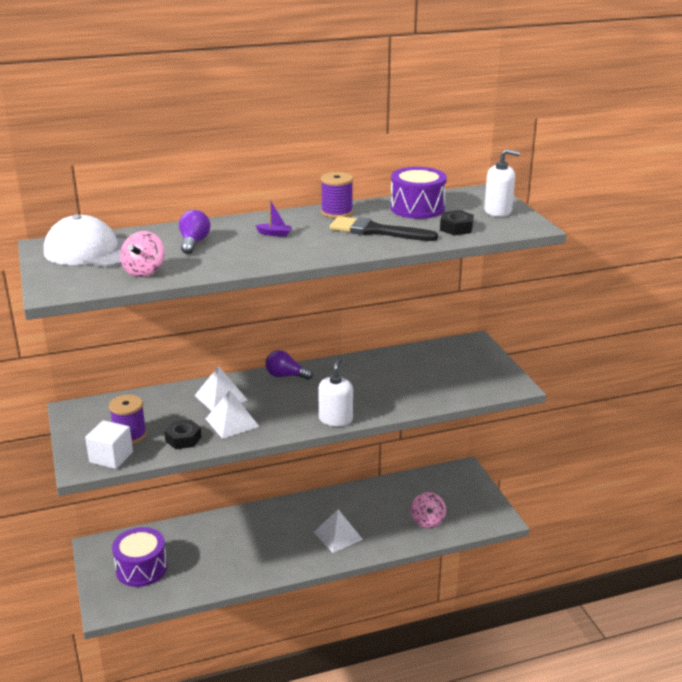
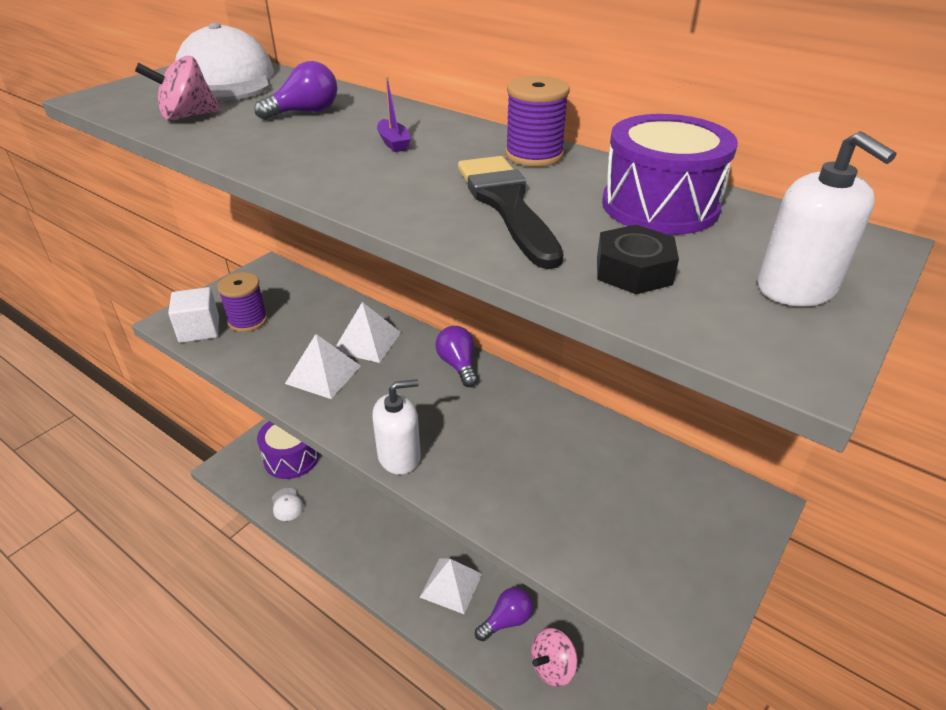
camera: 55 degrees right, 10 degrees up
(183, 439) = (264, 357): black nut -> none
(187, 586) = (287, 504): none -> white cap
(384, 524) = (506, 620): none -> purple light bulb

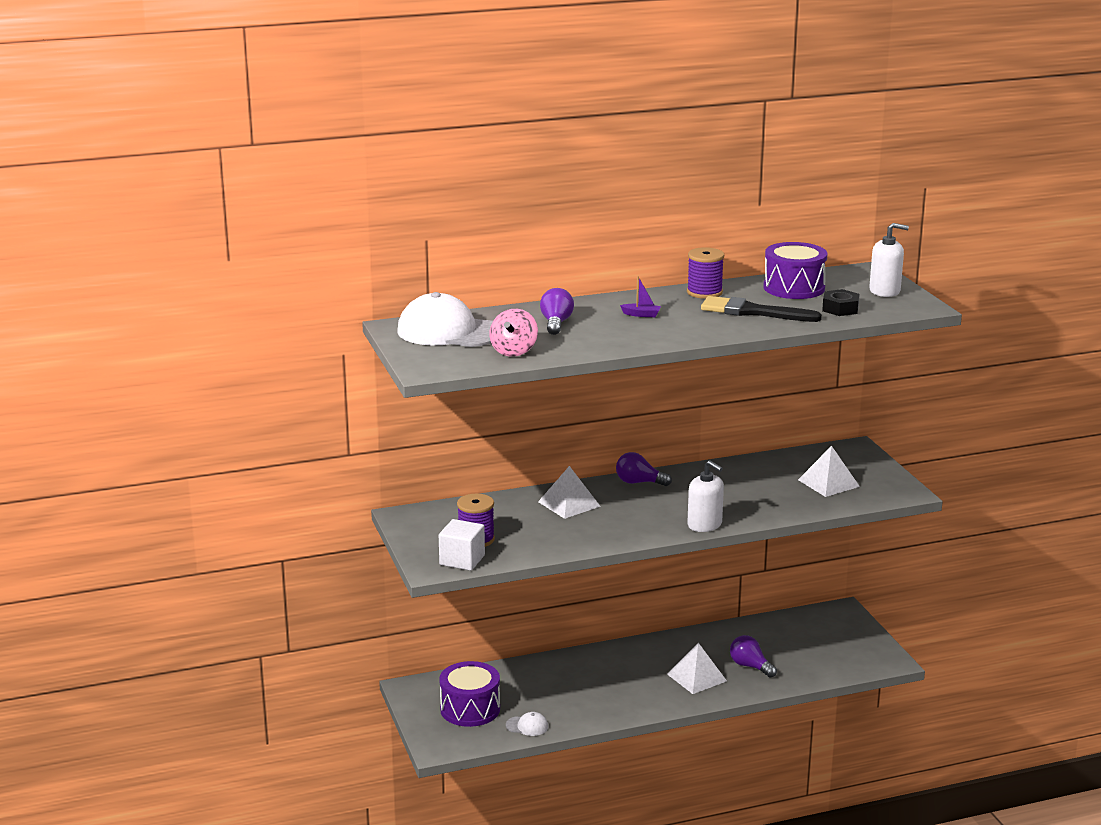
camera: 55 degrees left, 15 degrees down
(323, 374) = (588, 528): white pyramid -> white pyramid (828, 483)
(399, 456) = (704, 525): white soap dispenser -> white soap dispenser turned 120 degrees clockwise
(506, 620) = (750, 666): purple light bulb -> purple light bulb turned 45 degrees counterclockwise
(552, 667) = (802, 663): pink spinning top -> none

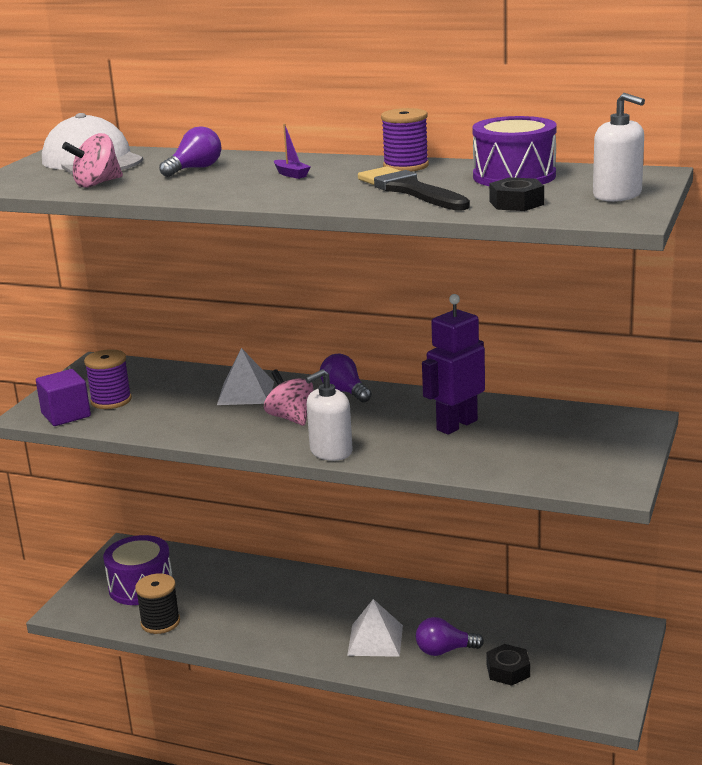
camera: 40 degrees right, 0 degrees up
(462, 560) = (66, 415): white cube -> purple cube
(527, 726) = (160, 622): white cap -> black spool
(635, 511) = (290, 418): none -> pink spinning top
(704, 525) = (331, 451): white soap dispenser -> white soap dispenser turned 60 degrees clockwise
(750, 666) = (444, 651): purple light bulb -> purple light bulb turned 90 degrees counterclockwise
(753, 483) = (456, 425): none -> purple robot
(805, 662) = (508, 670): none -> black nut
(828, 483) = (541, 449): white pyramid -> none

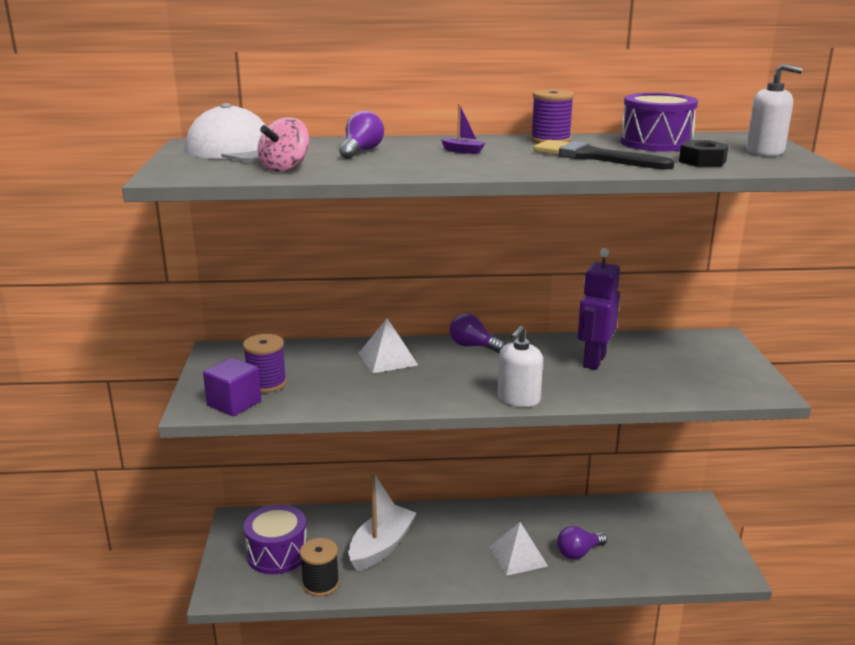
camera: 25 degrees left, 0 degrees up
(243, 601) = (381, 547): none -> white boat
(290, 418) = (451, 375): pink spinning top -> none
(508, 670) = (638, 558): black nut -> none

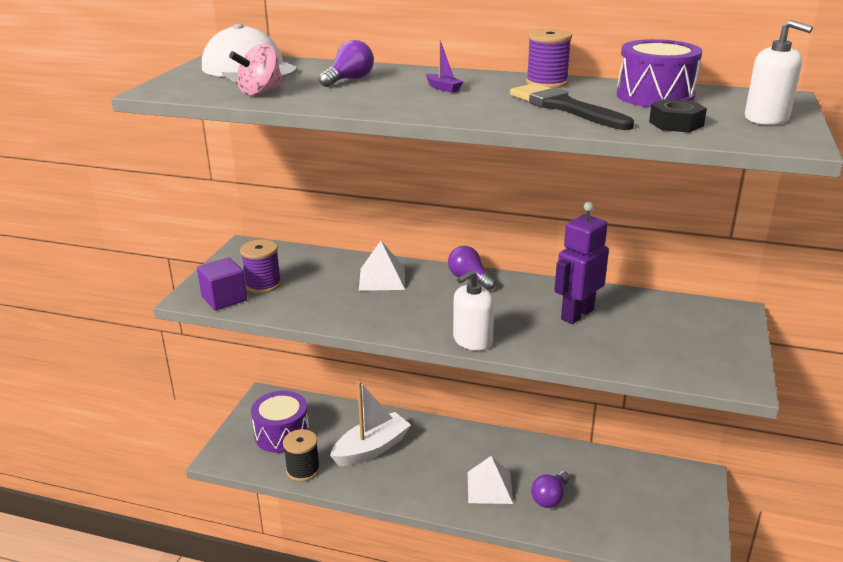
camera: 20 degrees right, 5 degrees up
(578, 552) = (550, 498): purple light bulb -> purple light bulb turned 45 degrees counterclockwise

